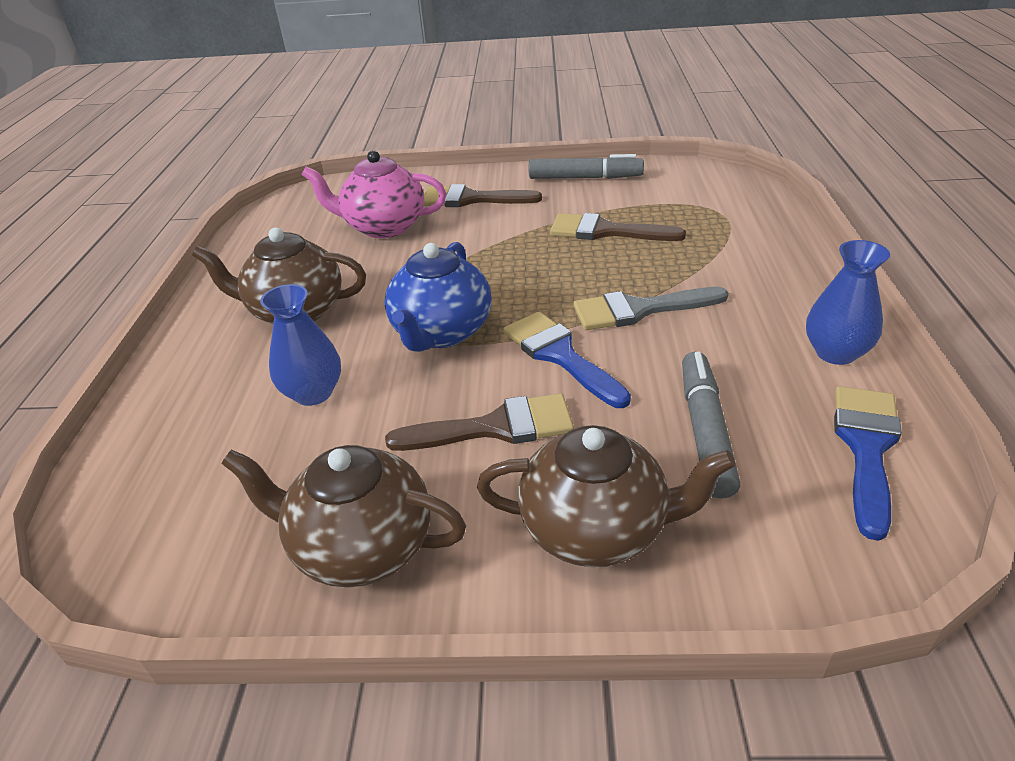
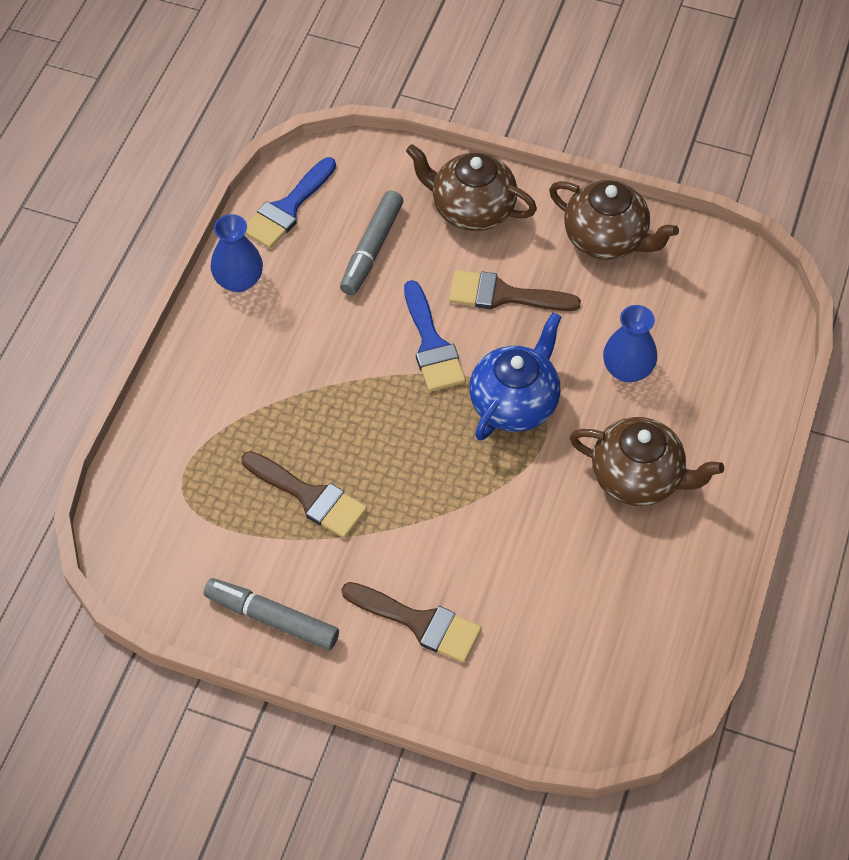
camera: 165 degrees left, 20 degrees up
(383, 227) = (533, 599): pink teapot -> none
(639, 310) = (345, 373): grey brush -> none

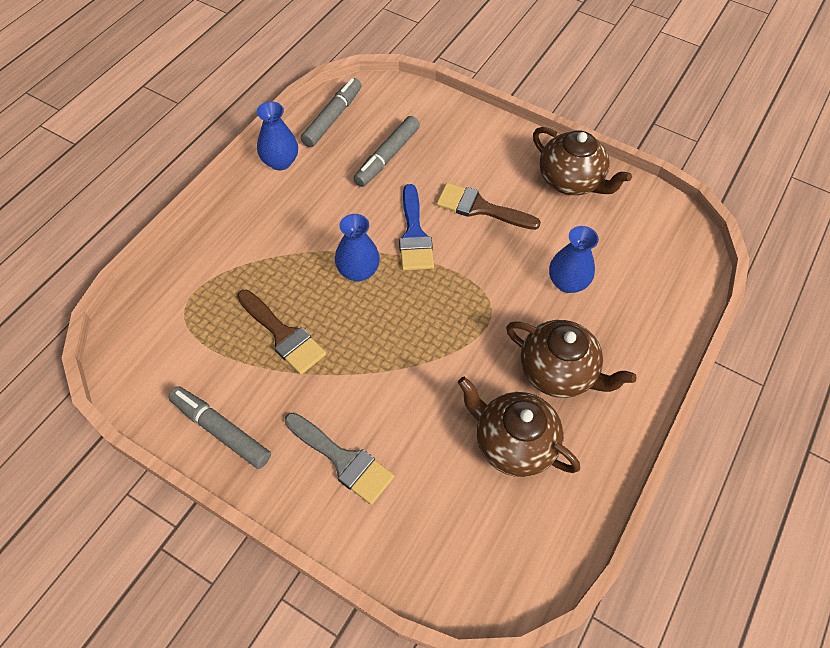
camera: 10 degrees right, 0 degrees up
(288, 208) = (332, 118): blue brush -> grey marker
(376, 403) = (358, 271): none -> blue vase
(419, 623) = (343, 460): brown brush -> grey brush
(471, 209) = (470, 142): brown teapot -> brown teapot (513, 443)
(514, 402) = (469, 291): blue teapot -> none

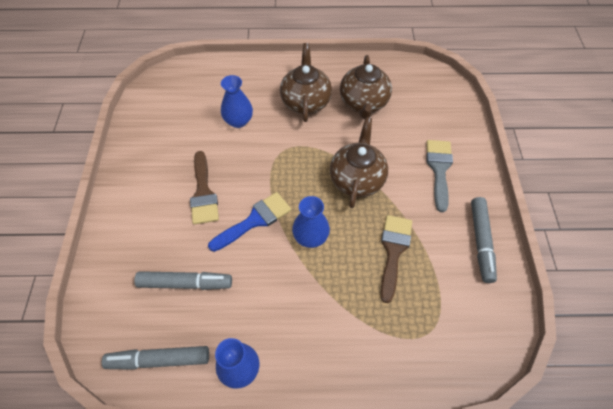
camera: 120 degrees left, 0 degrees up
(571, 181) = (145, 152): brown teapot -> brown teapot (357, 179)

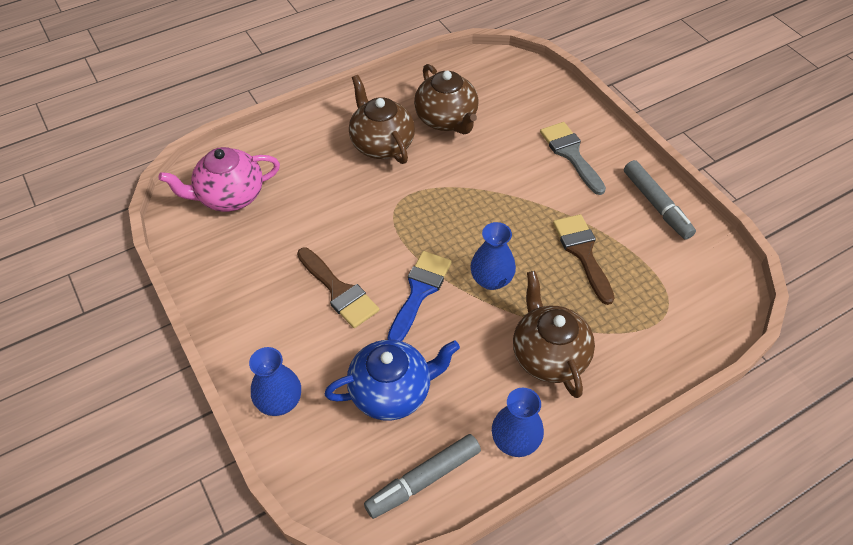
camera: 30 degrees left, 5 degrees down
(184, 95) = (230, 196): none -> pink teapot
(185, 283) = (392, 391): grey marker -> blue teapot
(238, 121) = (320, 197): blue vase -> blue vase (279, 401)
(357, 179) = (496, 200): brown teapot -> brown teapot (548, 355)

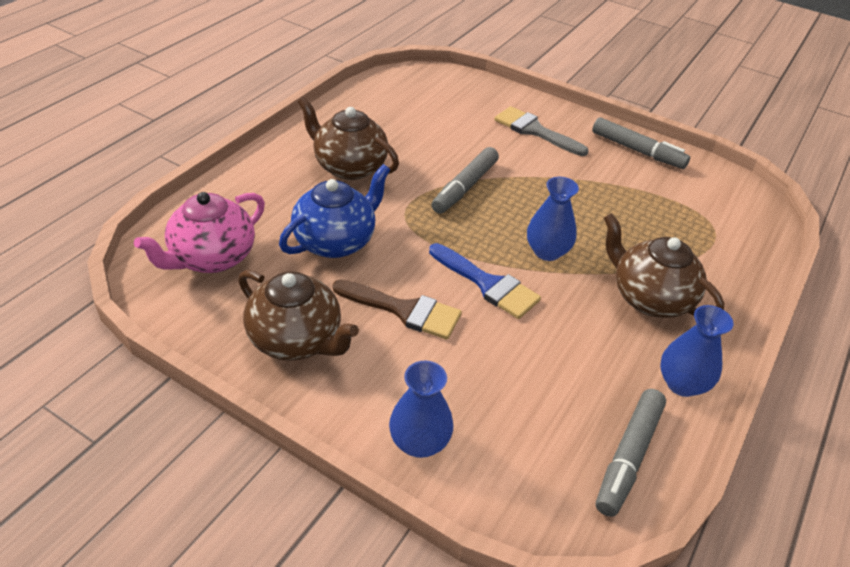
camera: 30 degrees left, 10 degrees down
(392, 391) = (532, 385): blue teapot -> blue teapot (336, 241)
(419, 292) = (487, 284): blue brush -> blue brush turned 135 degrees clockwise
(446, 120) = (399, 131): brown teapot -> brown teapot (297, 340)
(464, 194) = (465, 187): none -> grey marker
(583, 253) = (609, 205): brown brush -> none

